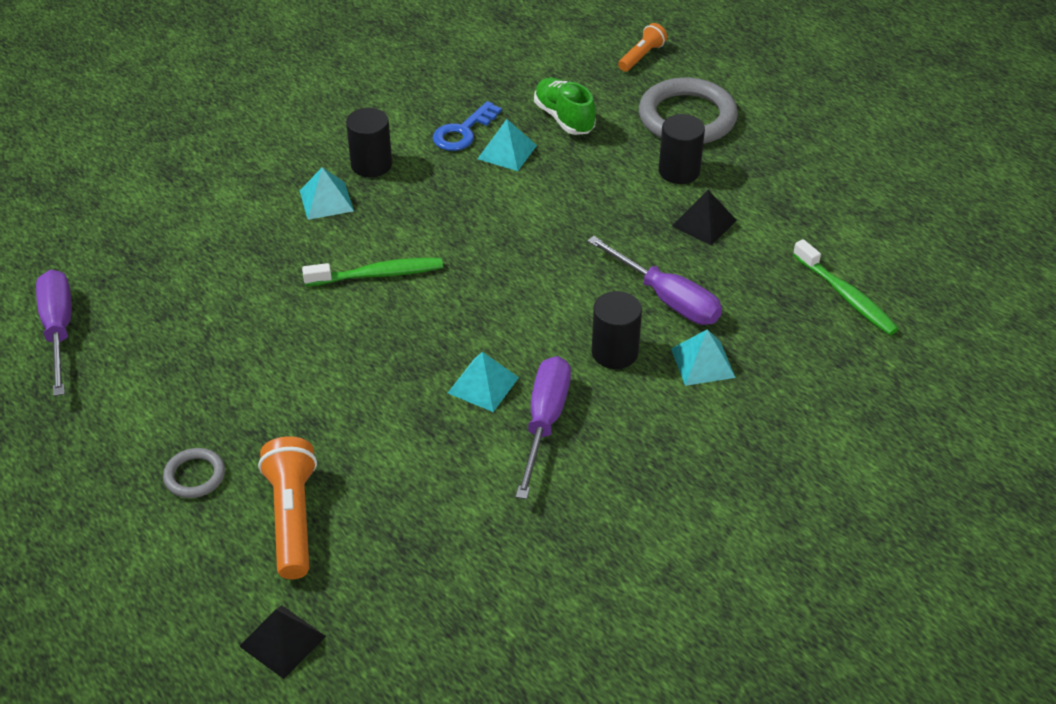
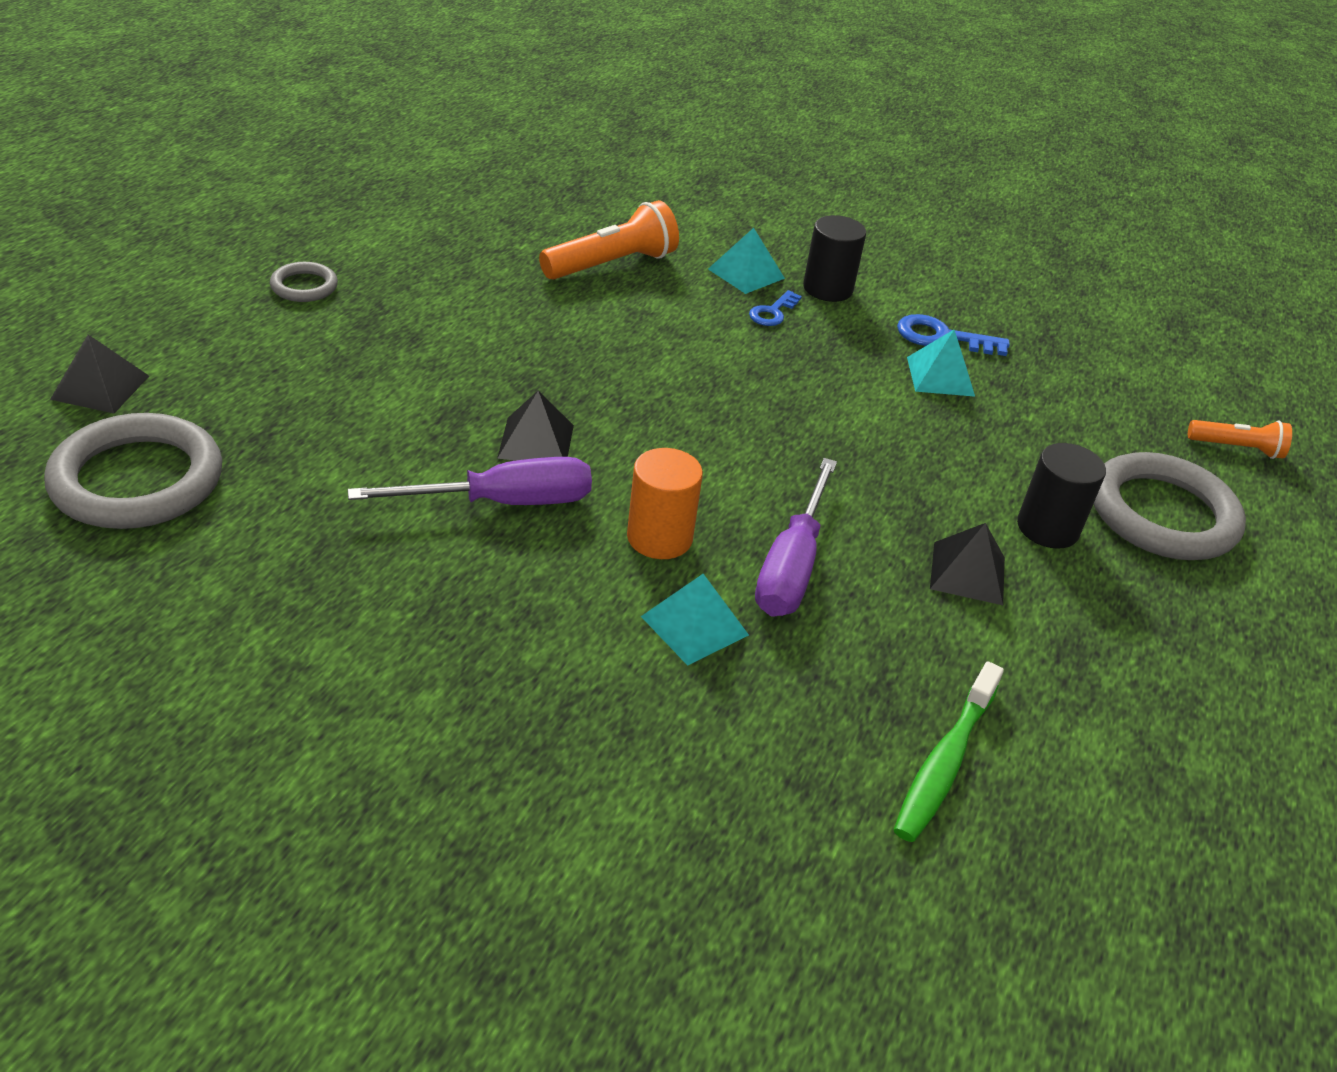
camera: 60 degrees right, 5 degrees down
(59, 330) = (454, 175): purple screwdriver -> none
(292, 518) = (271, 356): orange flashlight -> orange flashlight (611, 264)
(378, 274) = (660, 330): green toothbrush -> none
(387, 205) = (772, 312): none -> blue key
(425, 631) = (137, 480): none -> grey ring
(483, 385) = (536, 441): turquoise pyramid -> black pyramid
(564, 118) = (1046, 407): green shoe -> none
(614, 352) = (659, 537): black cylinder -> orange cylinder

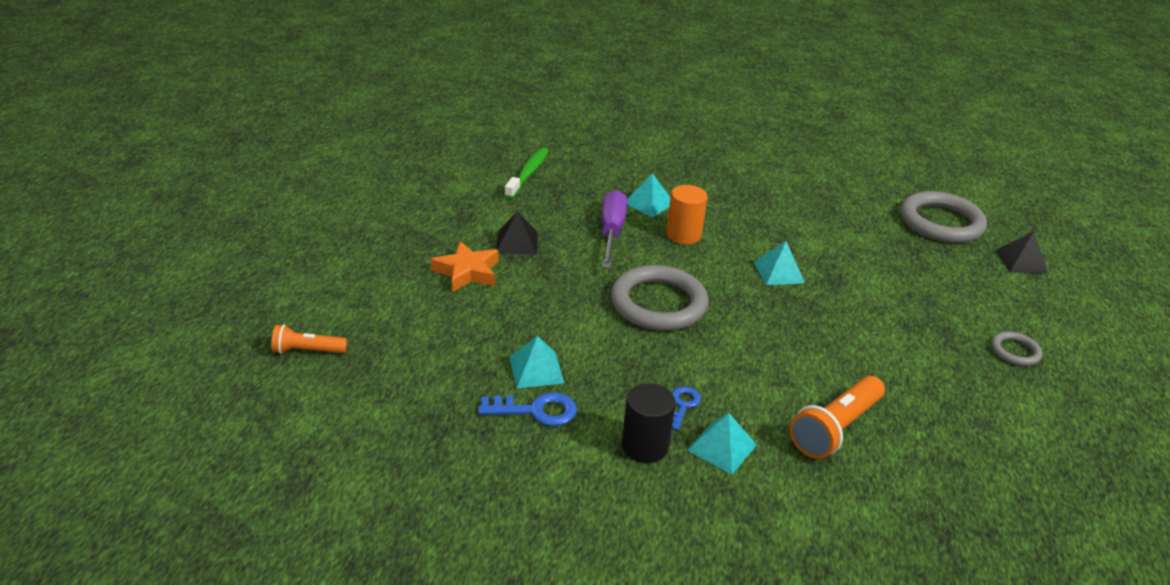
camera: 170 degrees right, 5 degrees down
(502, 502) = (770, 238): purple screwdriver -> none
(536, 441) = (779, 272): black pyramid -> turquoise pyramid
(1047, 528) = (467, 272): black cylinder -> orange star
(1162, 514) = (388, 292): grey ring -> grey ring (658, 303)

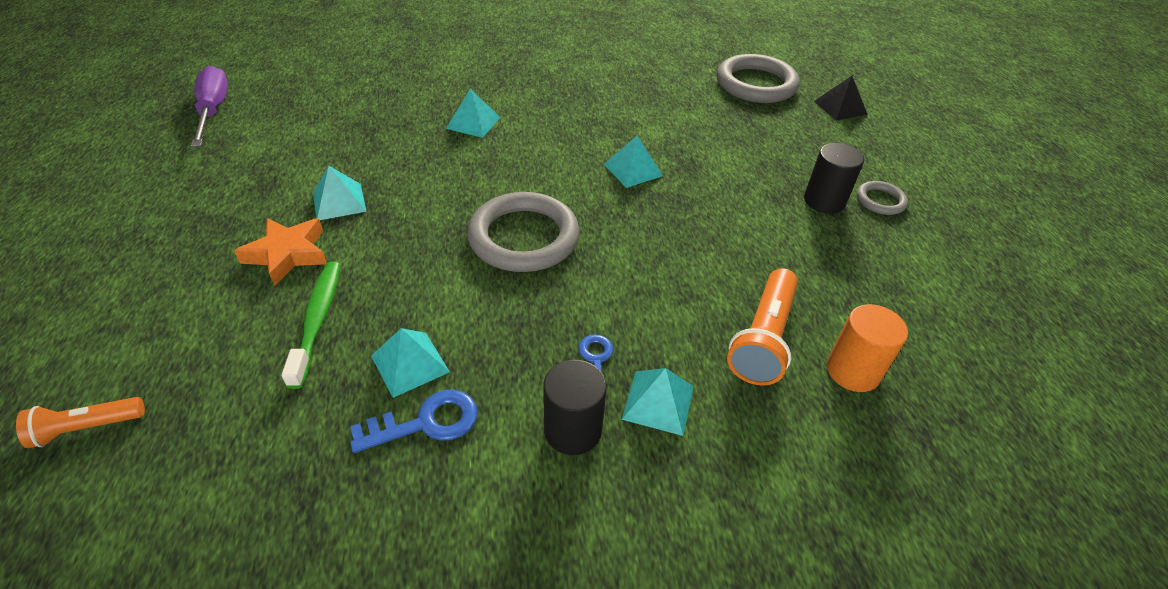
camera: 20 degrees left, 10 degrees up
(517, 242) = (339, 201): black pyramid -> turquoise pyramid
(528, 173) = (329, 116): green toothbrush -> green toothbrush (317, 320)
(611, 232) = (444, 165): purple screwdriver -> purple screwdriver (213, 110)
(683, 235) = (522, 150): orange cylinder -> orange cylinder (852, 371)
(955, 338) = (824, 201): none -> black cylinder

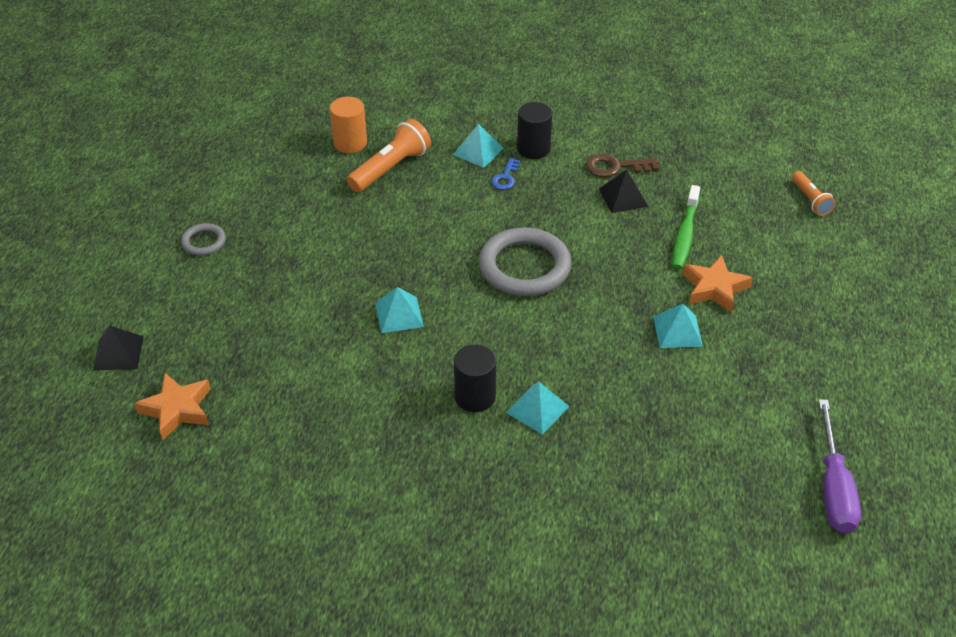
camera: 160 degrees left, 0 degrees up
(87, 428) = (810, 200): orange flashlight -> orange flashlight turned 75 degrees clockwise
(410, 363) = (623, 197): turquoise pyramid -> black pyramid
(426, 422) = (615, 167): blue key -> brown key
(756, 84) = (177, 409): grey ring -> orange star
(824, 201) = (252, 251): black cylinder -> black cylinder (475, 396)

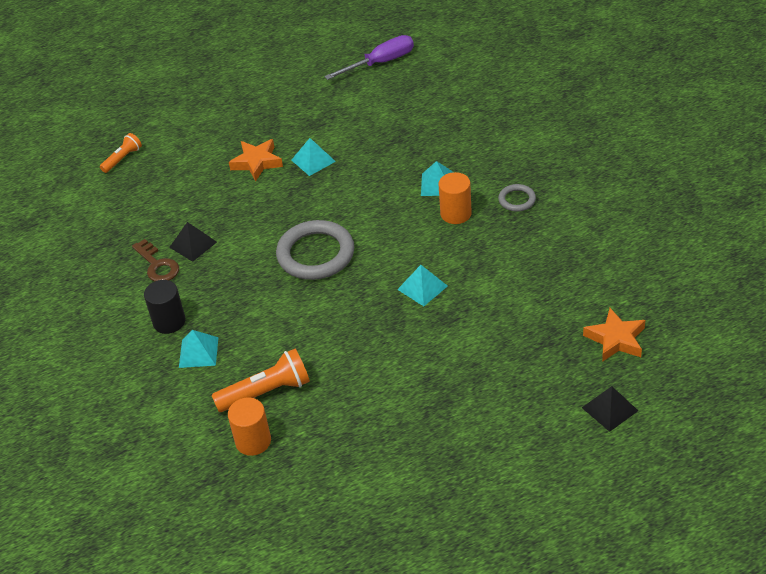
camera: 120 degrees left, 0 degrees up
(204, 242) = (458, 448): grey ring -> grey ring (517, 200)
(390, 168) = (266, 392): orange flashlight -> orange flashlight turned 150 degrees clockwise
(475, 396) = (456, 213): black cylinder -> orange cylinder
(505, 177) = (221, 317): blue key -> none
(685, 234) = (211, 197): green toothbrush -> none

